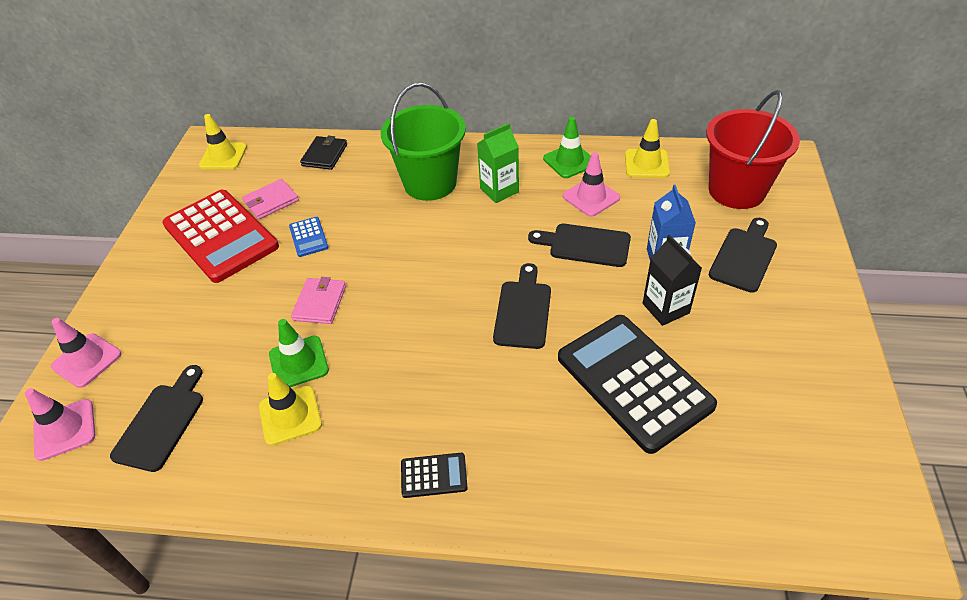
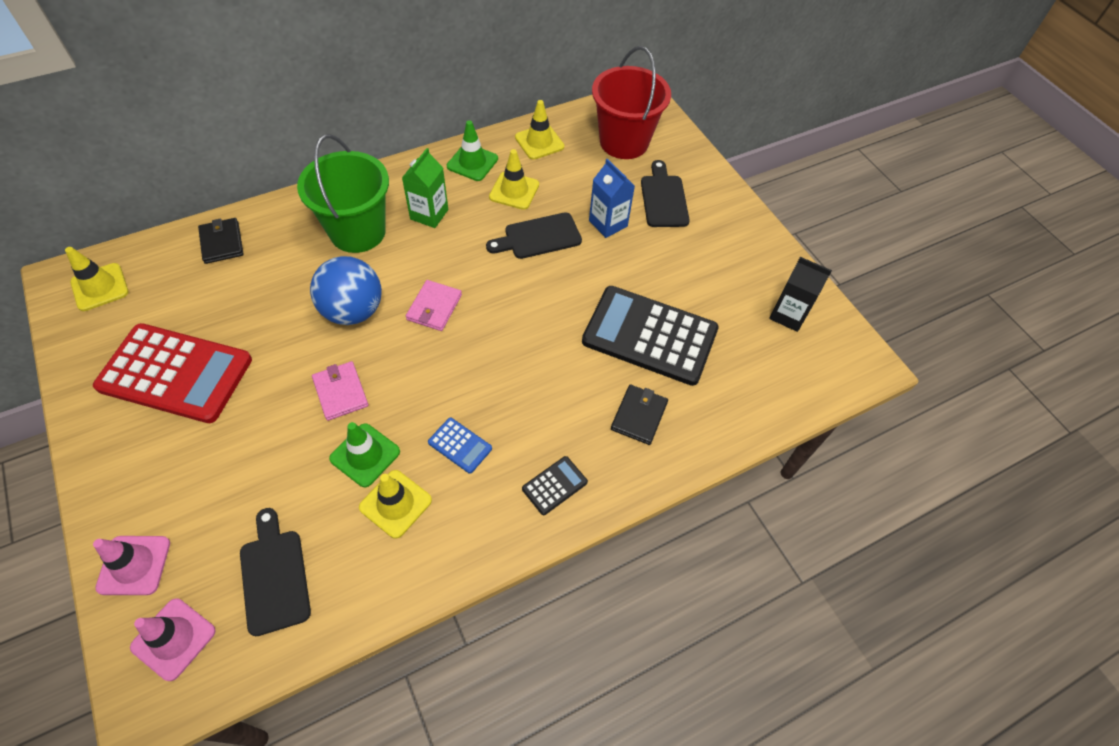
camera: 40 degrees left, 10 degrees up
(271, 201) = (202, 314): pink wallet -> pink wallet (434, 307)
(308, 237) = (276, 334): blue calculator -> blue calculator (460, 445)
(379, 243) = (353, 311): none -> blue ball
(523, 310) = (528, 316): black cutting board -> none
(566, 454) = (639, 416): none -> black wallet
(591, 197) = (514, 191): pink traffic cone -> yellow traffic cone
(665, 308) = (635, 266): black carton -> black carton (788, 315)

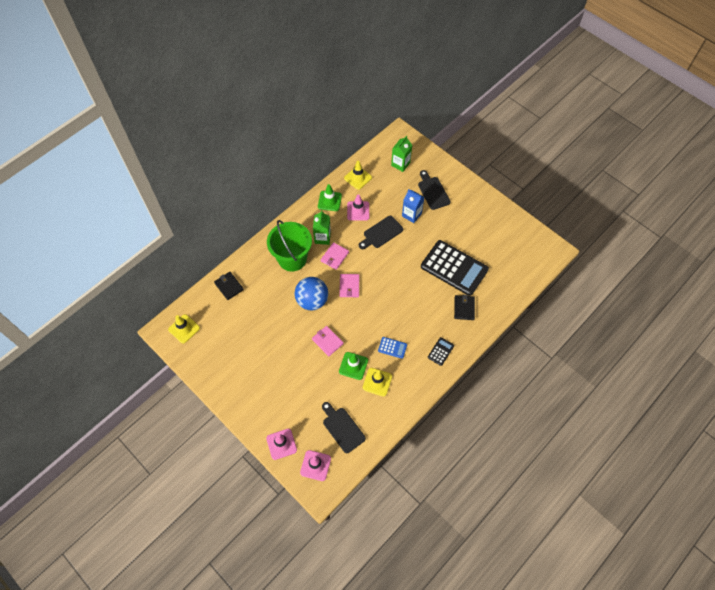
camera: 15 degrees left, 5 degrees up
(175, 373) = (247, 358): red calculator -> none
(434, 250) = (334, 257): none -> pink wallet
(514, 191) = (358, 211): yellow traffic cone -> pink traffic cone
(624, 142) = (400, 164): red bucket -> green carton
(649, 336) = (454, 268): black calculator -> black calculator turned 150 degrees counterclockwise
(788, 315) = (513, 236): black carton -> none

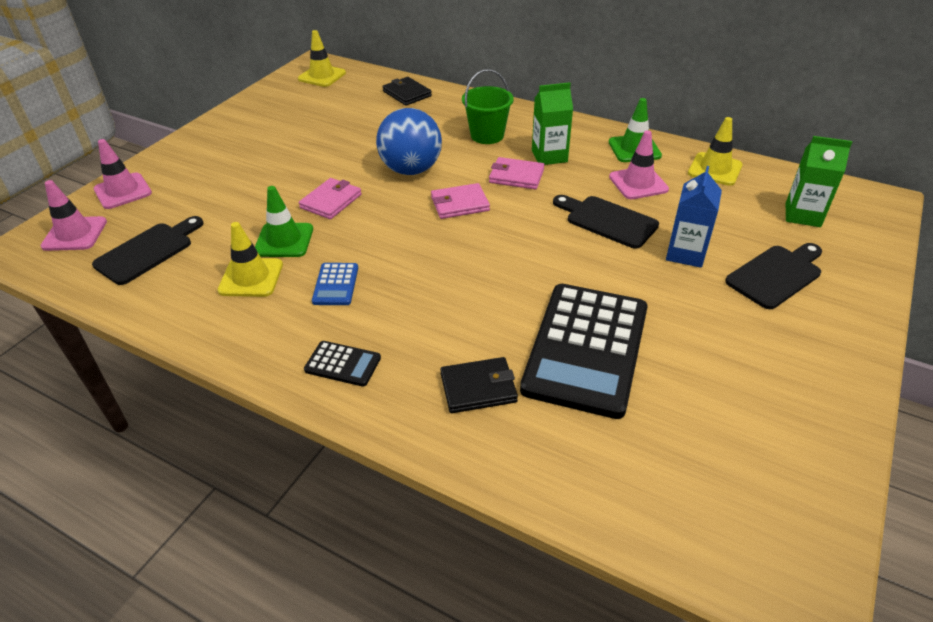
camera: 75 degrees right, 20 degrees down
(229, 286) = (407, 93): black wallet -> black wallet turned 75 degrees counterclockwise
(292, 258) = (487, 135): green bucket -> green bucket, size x0.62

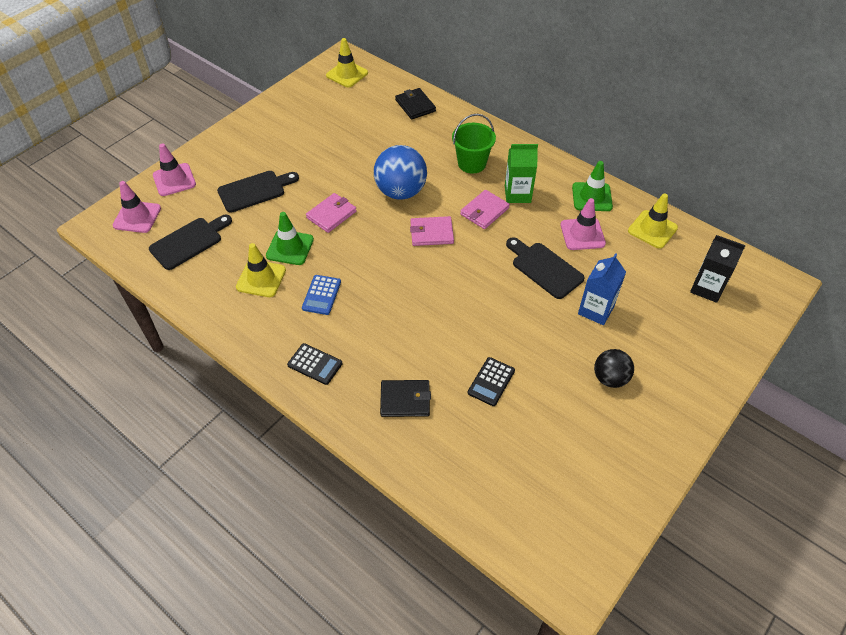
camera: 10 degrees right, 10 degrees up
(516, 176) = (484, 211): pink wallet -> pink wallet turned 75 degrees counterclockwise
(586, 349) = (491, 382): black calculator -> black calculator, size x0.42
(734, 322) = (610, 378): none -> black ball
(776, 275) = (660, 342): black cutting board -> black cutting board (255, 190)
(802, 215) = (707, 288): green carton -> black carton

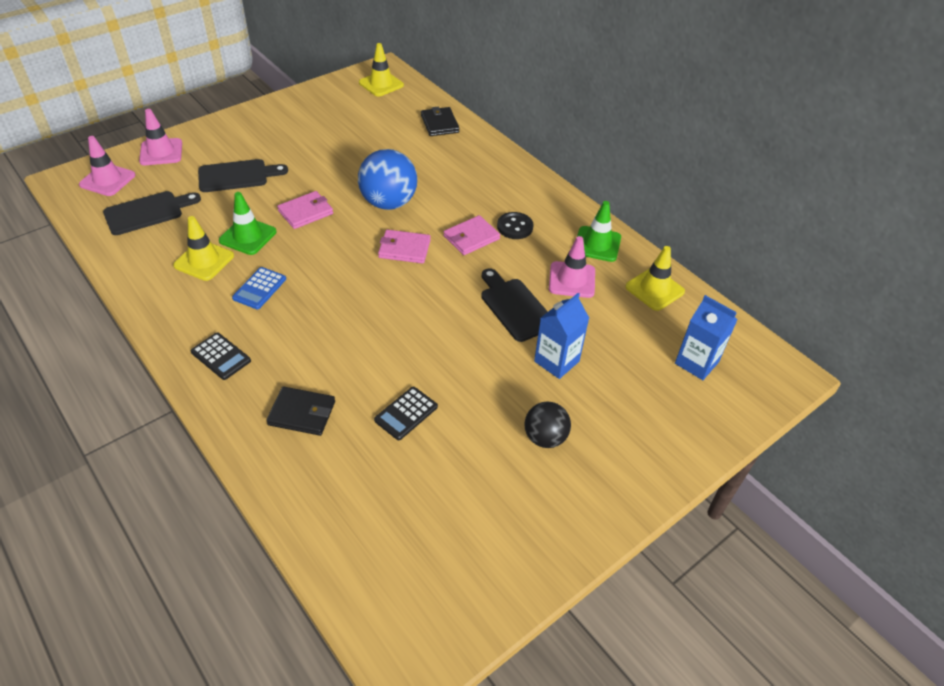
camera: 10 degrees right, 5 degrees down
(472, 163) = (477, 188): green bucket -> none
(517, 194) = (515, 227): green carton -> black button
(707, 288) = (696, 363): black carton -> blue carton

